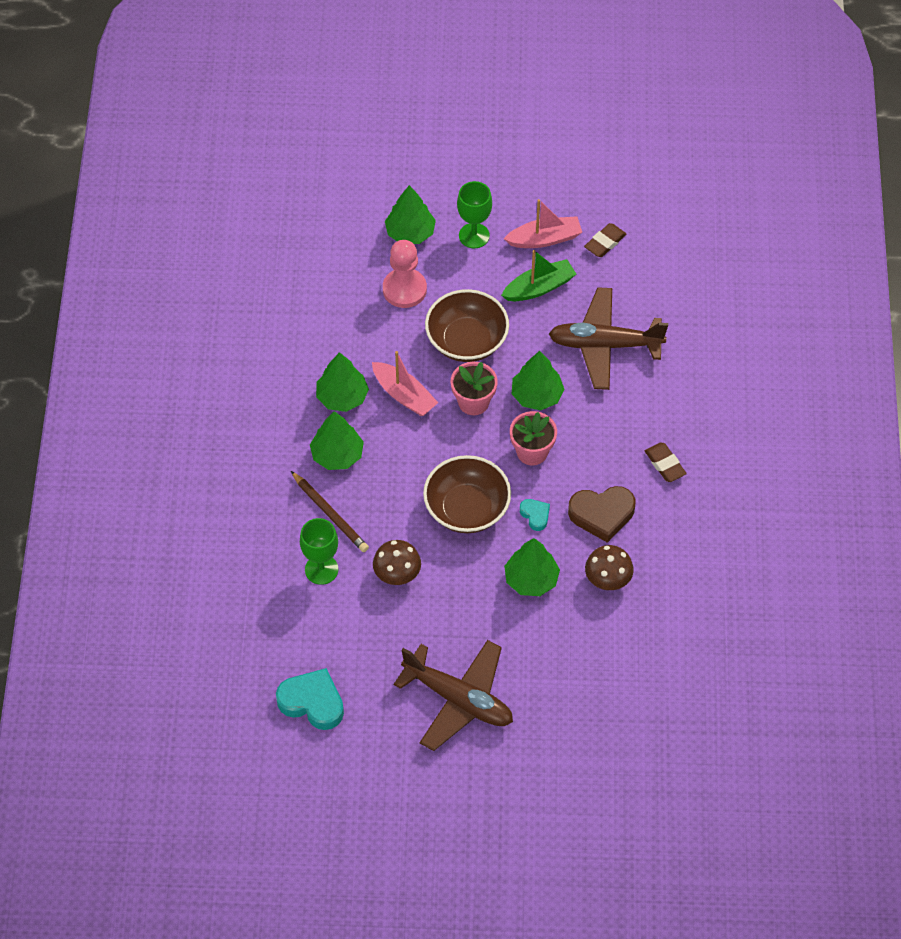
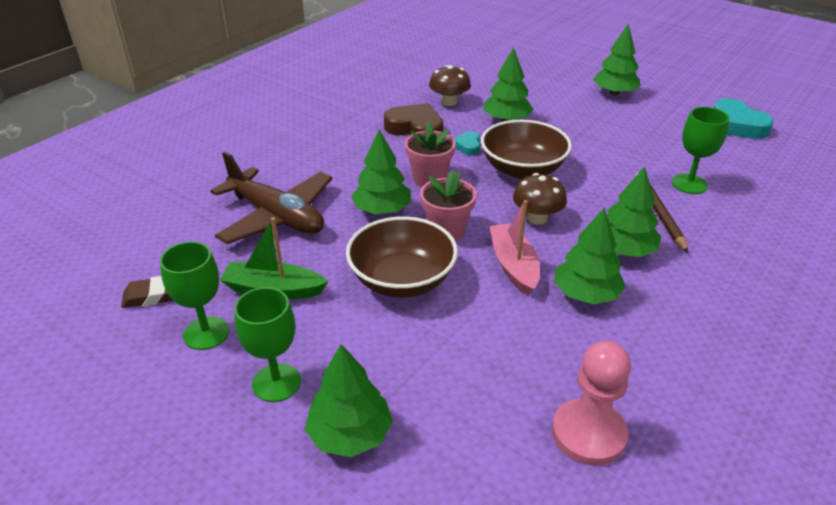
camera: 145 degrees left, 20 degrees down
(397, 574) = (617, 158): brown mushroom -> brown mushroom (537, 218)
(404, 289) = (423, 366): pink pawn -> pink pawn (588, 434)
(458, 699) = (614, 93): brown plane -> green tree
(544, 239) = (206, 333): pink boat -> green goblet
(665, 464) = (334, 133): brown eraser -> none

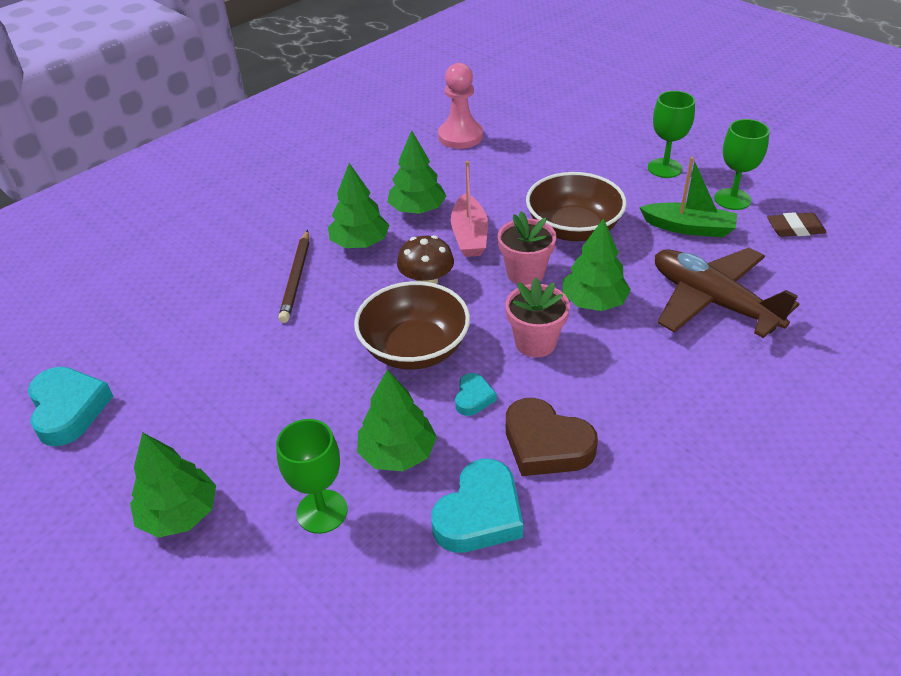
camera: 170 degrees left, 5 degrees up
(350, 434) = (609, 143): green tree -> none
(449, 102) = (479, 514): brown mushroom -> turquoise heart
(689, 184) = (231, 312): green goblet -> green goblet (322, 511)

